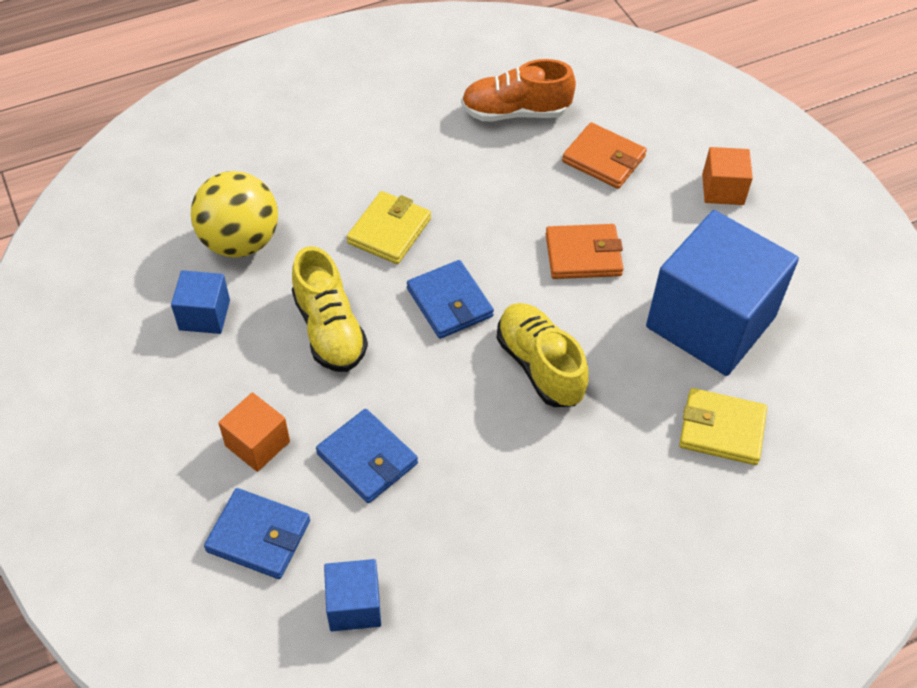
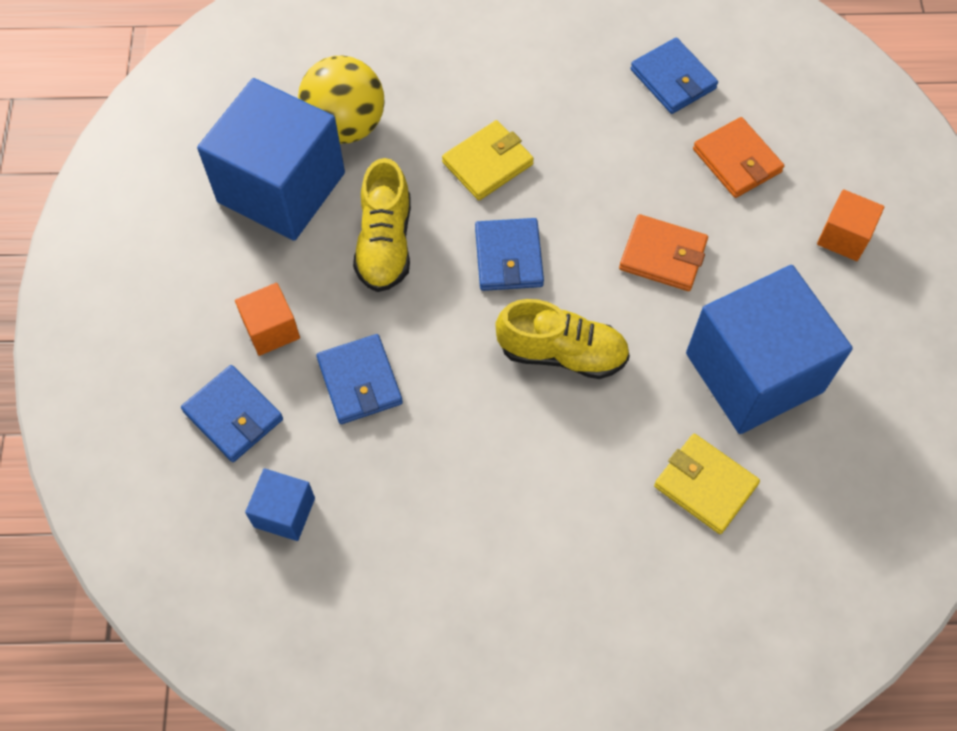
camera: 25 degrees right, 10 degrees up
(204, 315) = (281, 187): blue cube -> blue cube, size x2.22
(515, 112) = (673, 79): orange shoe -> blue wallet
(540, 366) = (562, 353): yellow shoe -> yellow shoe turned 105 degrees clockwise

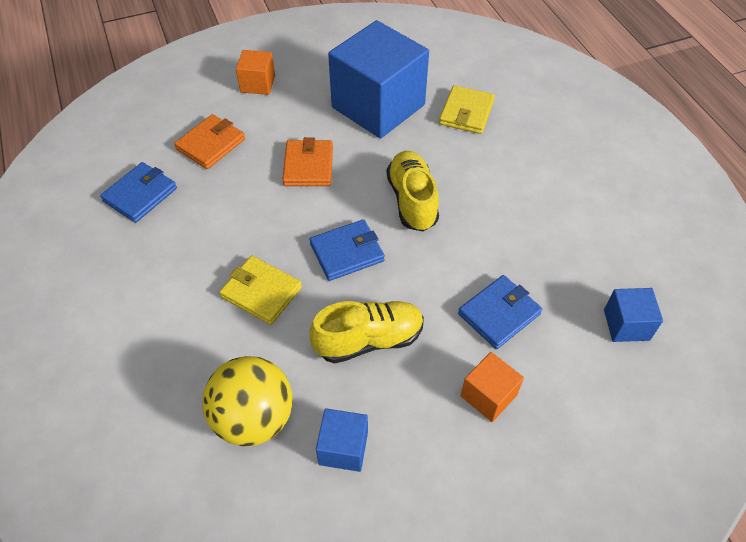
camera: 110 degrees left, 10 degrees down
(233, 416) = (577, 392): blue wallet -> none
(281, 187) = (343, 448): blue cube -> blue cube, size x0.45

